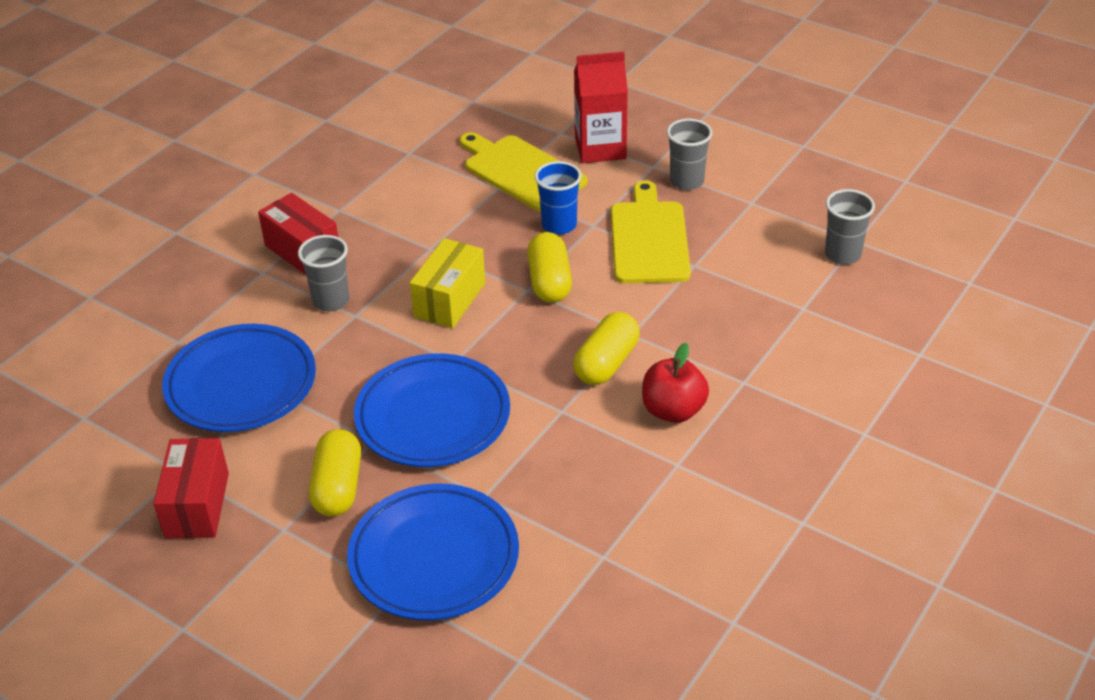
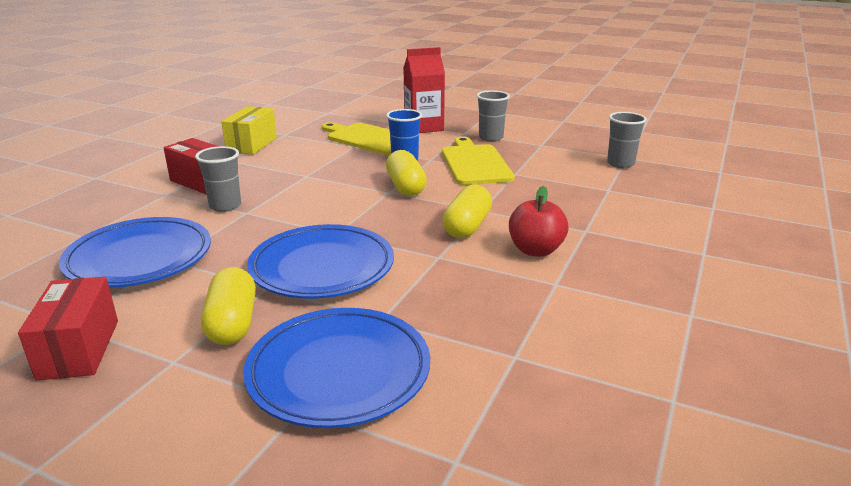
camera: 10 degrees left, 15 degrees down
(449, 300) = (326, 200): yellow box -> yellow box (252, 144)

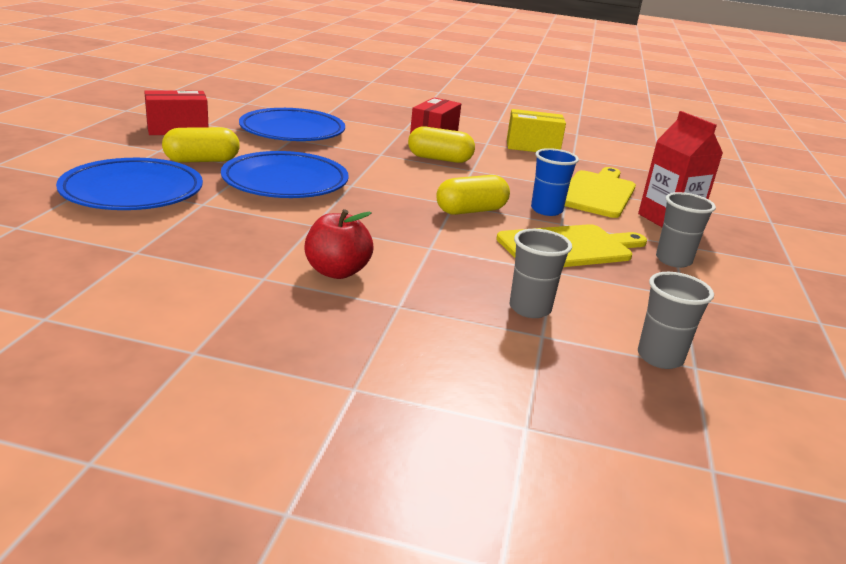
camera: 75 degrees right, 0 degrees up
(225, 206) = (390, 147): grey cup -> grey cup (530, 309)
(467, 226) = (384, 239): yellow capsule -> yellow capsule (439, 159)

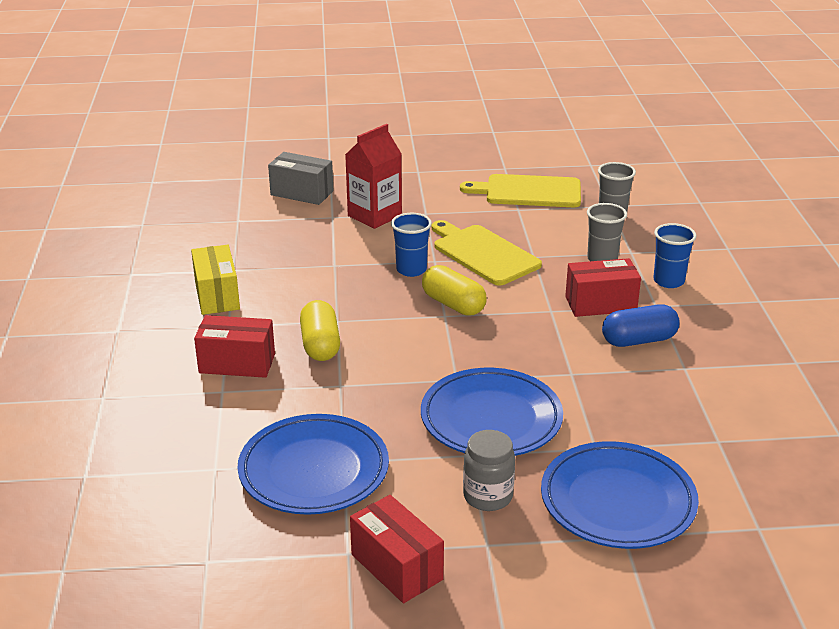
camera: 105 degrees left, 5 degrees up
(202, 161) = (488, 496): yellow capsule -> grey jar
(337, 272) = (638, 340): red apple -> blue capsule
(425, 275) = (600, 304): none -> red box
(451, 335) = (668, 281): none -> blue cup
(598, 193) = (338, 249): yellow cutting board -> yellow cutting board (528, 191)
(673, 260) = (460, 213): grey cup -> none
(722, 202) = (302, 193): none -> grey box

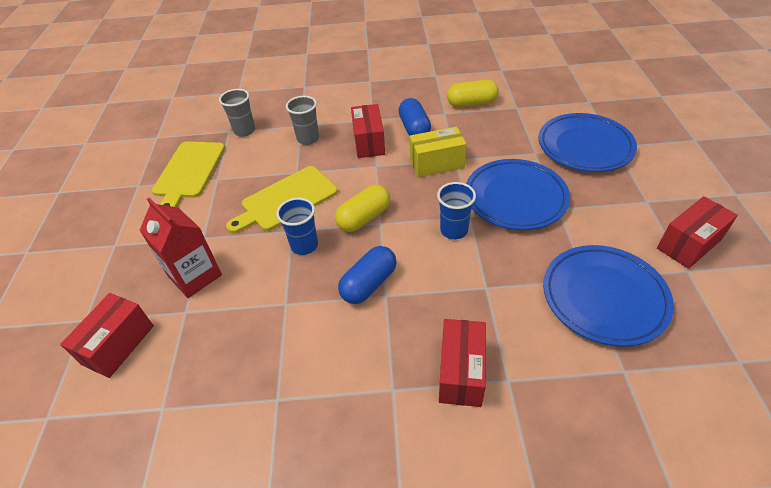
camera: 85 degrees left, 15 degrees up
(217, 295) = (332, 409): yellow box -> yellow box (437, 163)
(302, 193) = (118, 345): grey box -> red box
(320, 345) = (426, 305): yellow capsule -> yellow capsule (472, 103)
(353, 310) = (369, 284): none -> blue capsule
(488, 496) = (600, 200): grey jar -> none
(668, 281) = (342, 112): blue cup -> blue cup (454, 230)

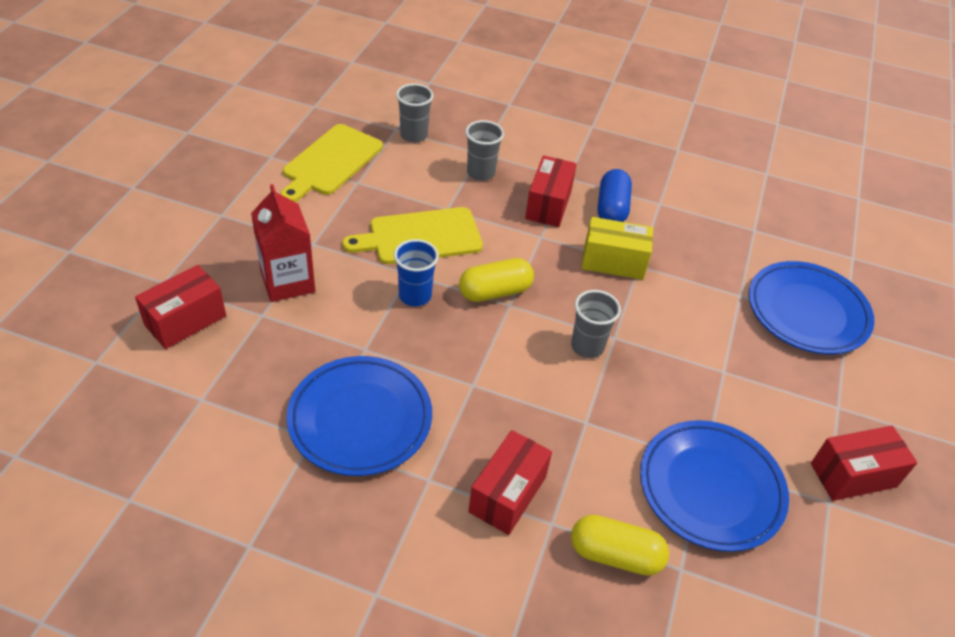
camera: 15 degrees right, 0 degrees up
(369, 284) = (462, 365): blue capsule -> none
(454, 230) = (587, 346): blue cup -> grey cup
(472, 103) = (700, 203): yellow capsule -> yellow capsule (615, 555)
(515, 198) = (681, 339): blue plate -> blue plate (360, 419)

